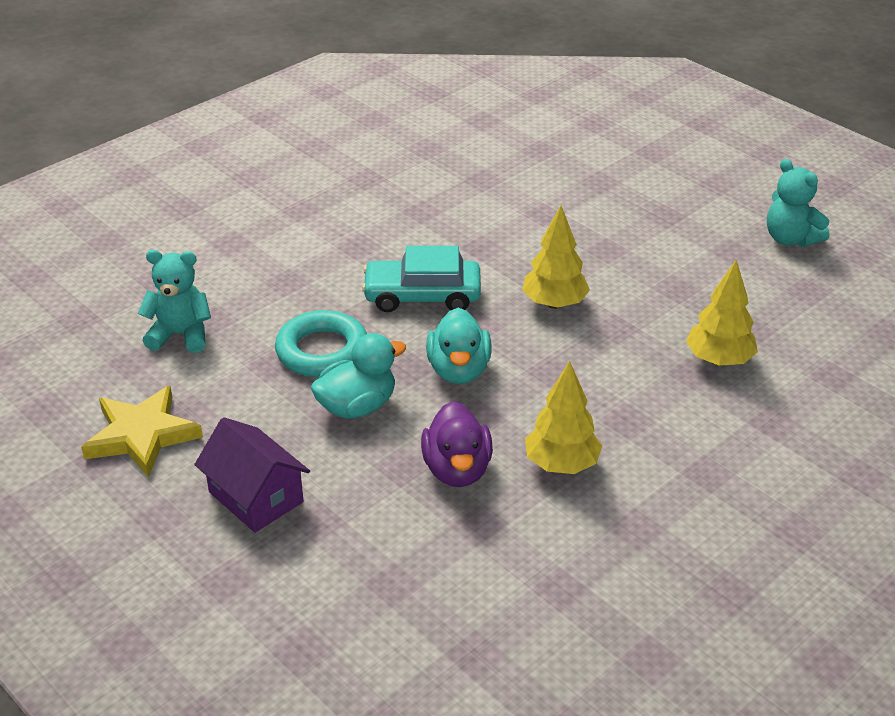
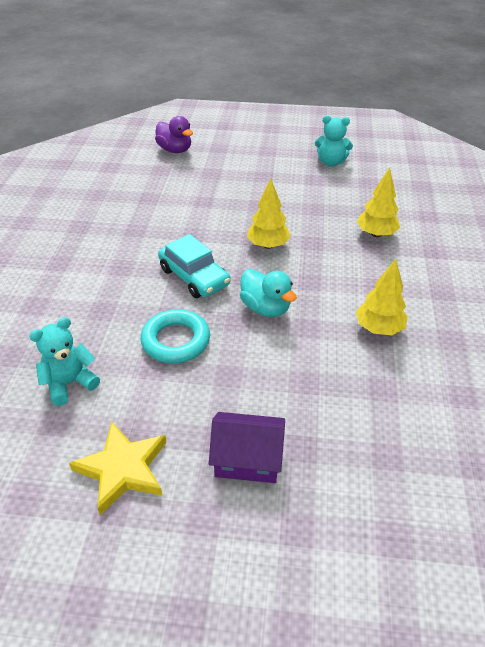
camera: 40 degrees left, 5 degrees up
(357, 406) = (237, 362): turquoise duck -> none
(422, 296) = (194, 277): turquoise car -> turquoise car turned 90 degrees counterclockwise
(457, 470) = (335, 364): purple duck -> purple duck (175, 150)

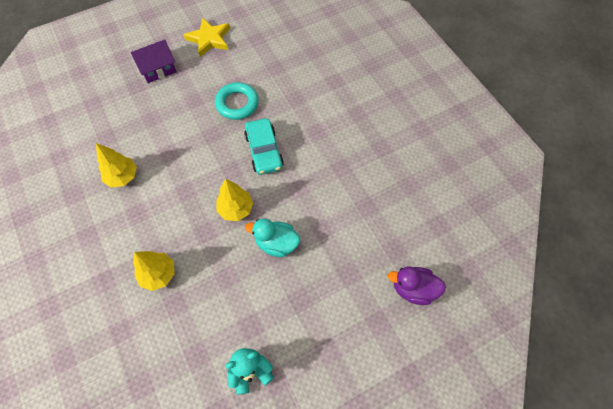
camera: 145 degrees right, 20 degrees up
(70, 383) = (268, 56): turquoise teddy bear -> none
(194, 277) = (264, 151): turquoise car -> turquoise car turned 120 degrees counterclockwise
(265, 308) = (201, 153): turquoise duck -> turquoise duck (276, 243)

